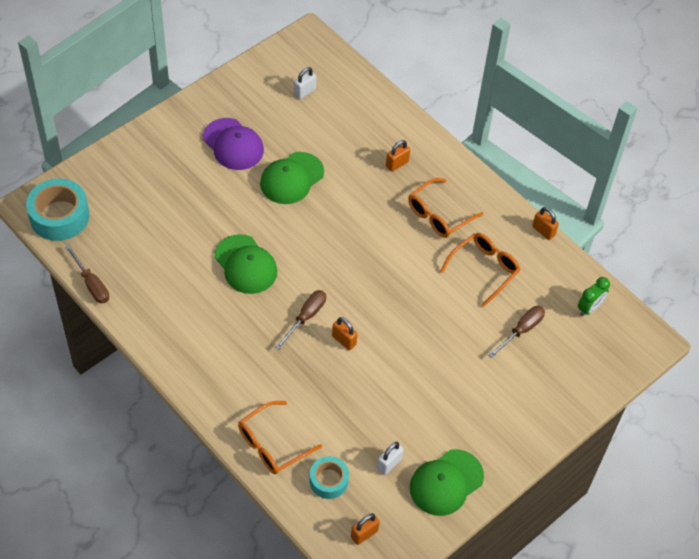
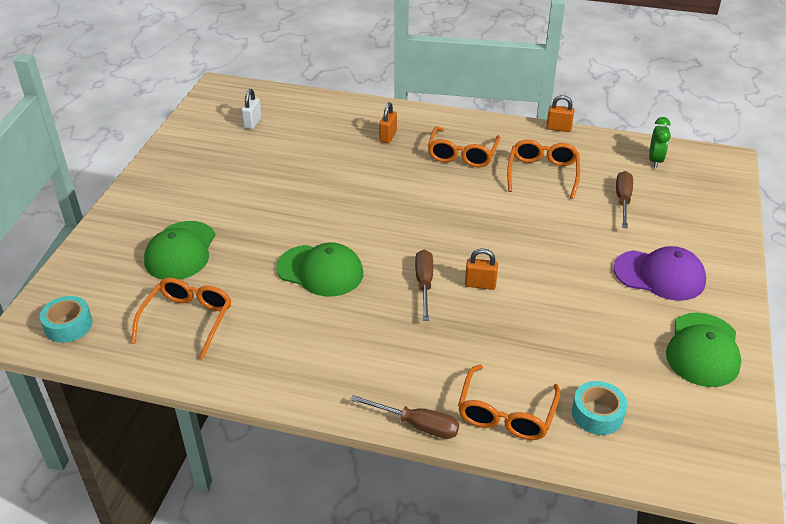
camera: 30 degrees left, 15 degrees down
(59, 216) = (68, 325): turquoise tape -> turquoise tape, size x0.59
(91, 284) = (160, 369): brown screwdriver -> brown screwdriver (417, 425)
(132, 255) = (188, 320): none -> orange glasses
(233, 144) = (217, 185): purple cap -> purple cap (659, 275)
(291, 178) = (301, 186): green cap -> green cap (180, 251)
(364, 534) = (685, 443): orange padlock -> none
(389, 464) = (635, 364): white padlock -> none

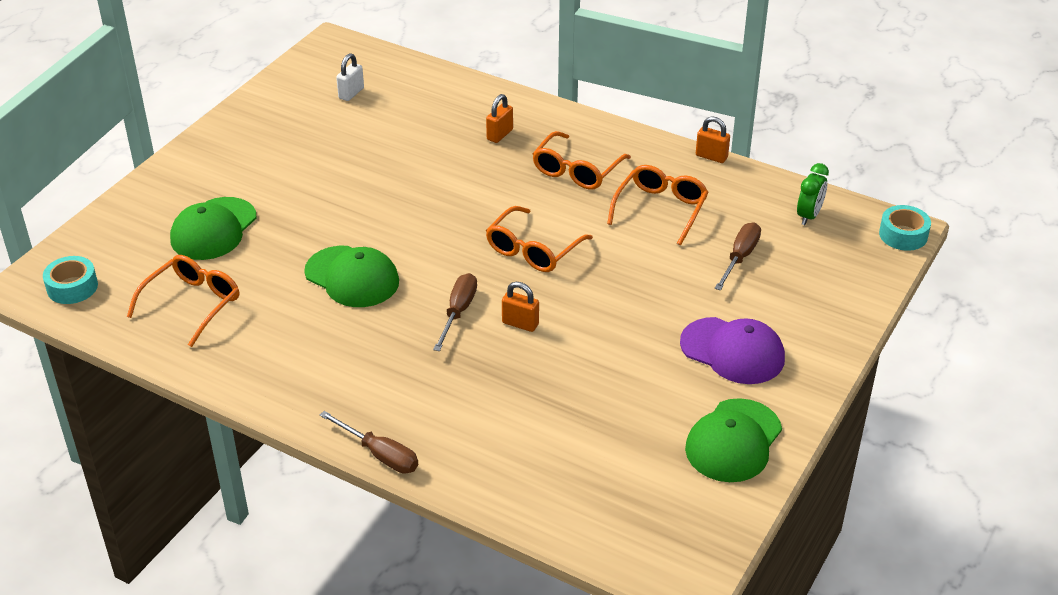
camera: 15 degrees right, 0 degrees up
(506, 413) = (478, 462): orange glasses -> orange glasses (533, 250)
(597, 414) = (575, 482): turquoise tape -> turquoise tape (903, 235)

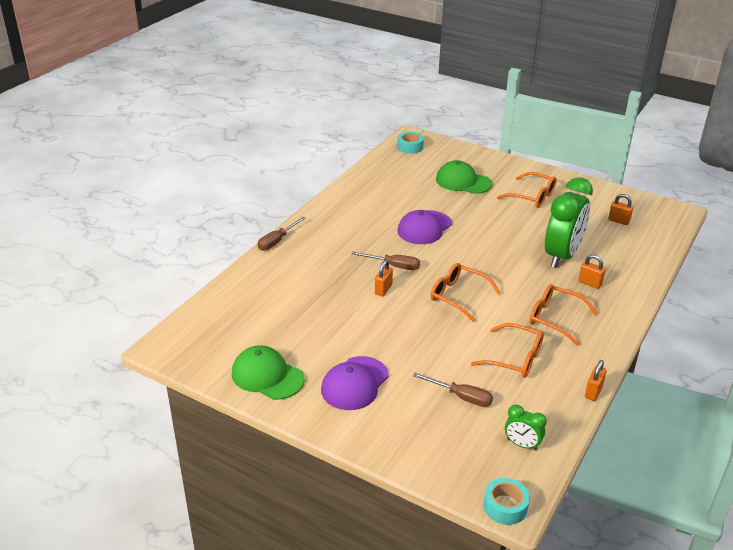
camera: 90 degrees right, 5 degrees down
(192, 304) = (398, 180): orange glasses -> orange glasses (532, 196)
(351, 93) = (618, 221): white padlock -> orange padlock
(352, 277) = (424, 228): green cap -> purple cap
(436, 151) = (561, 256): none -> green clock

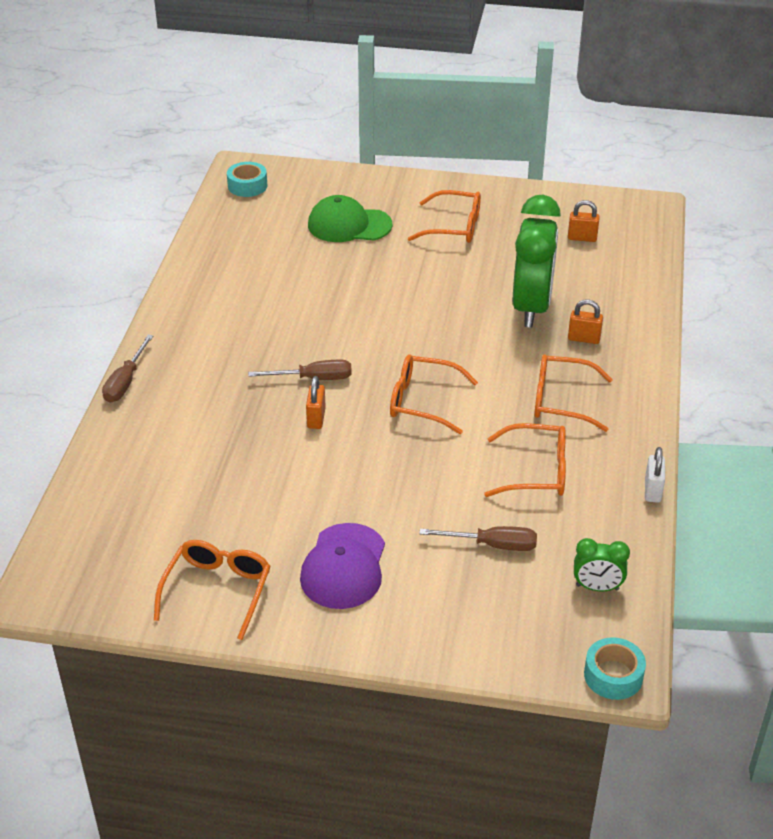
camera: 20 degrees left, 5 degrees up
(267, 376) = (217, 591): green cap -> orange glasses
(424, 228) = (328, 310): purple cap -> none
(593, 392) = (652, 490): orange padlock -> white padlock

